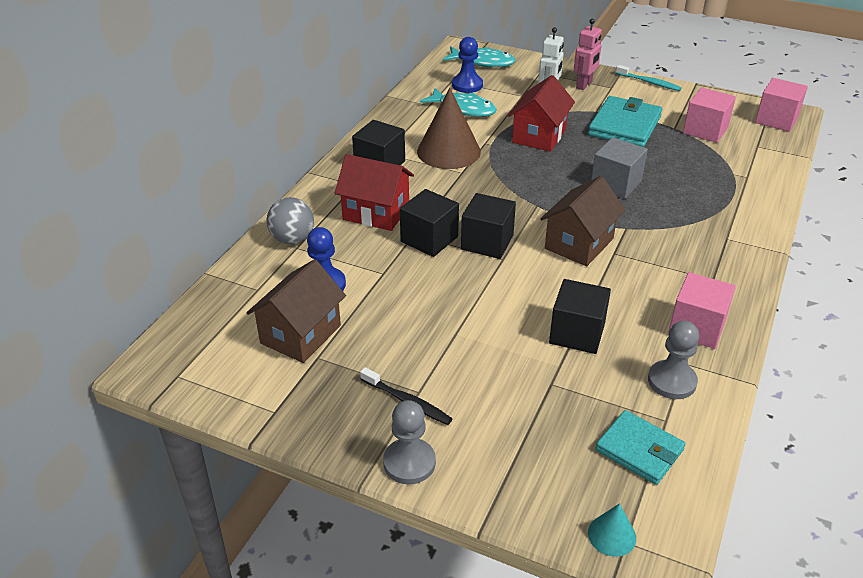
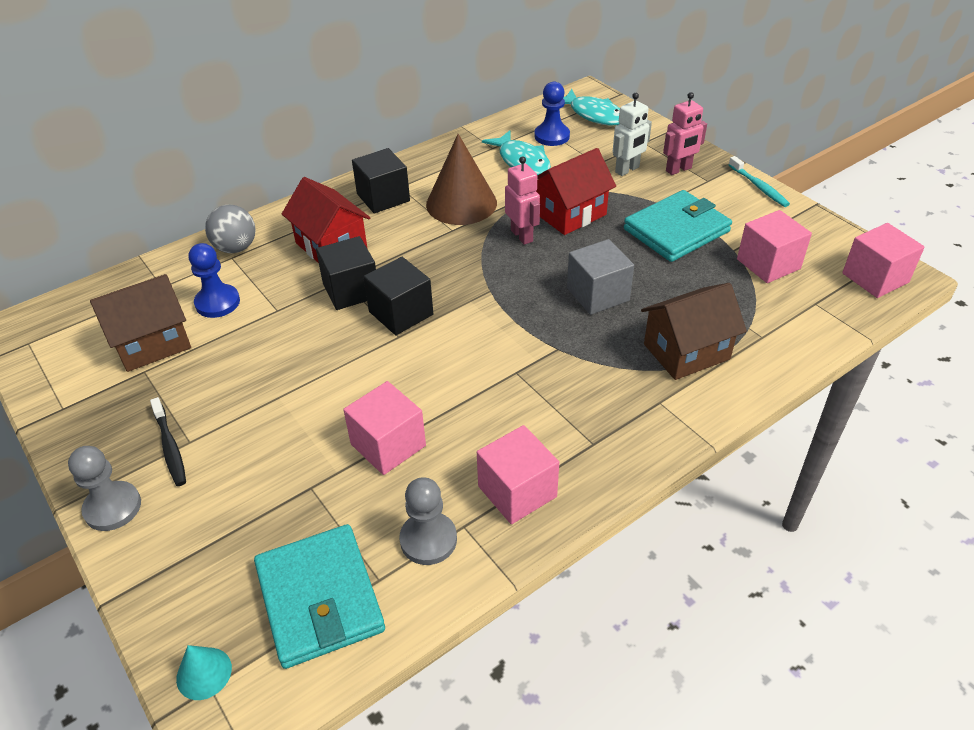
camera: 30 degrees right, 5 degrees up
(520, 161) = (522, 236): none -> pink robot
(577, 333) = (388, 445): black cube -> pink cube
(579, 243) = (490, 348): brown house -> brown house (686, 351)
(639, 450) = (320, 598): turquoise wallet -> turquoise wallet, size x1.51

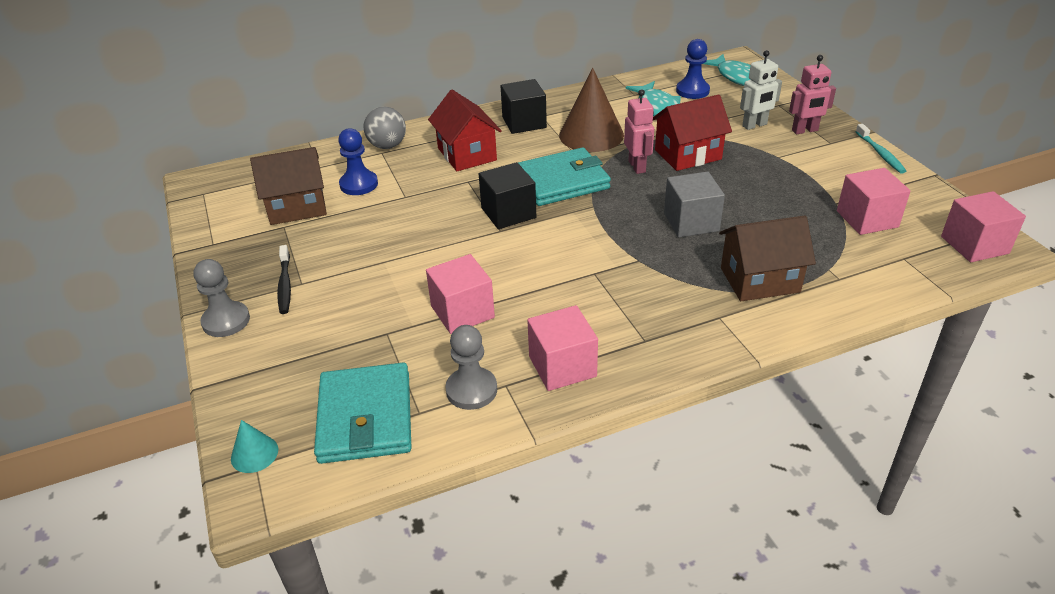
camera: 15 degrees right, 5 degrees down
(351, 290) = (472, 190): black cube -> none
(676, 230) = (785, 180): turquoise wallet -> turquoise wallet (561, 181)

